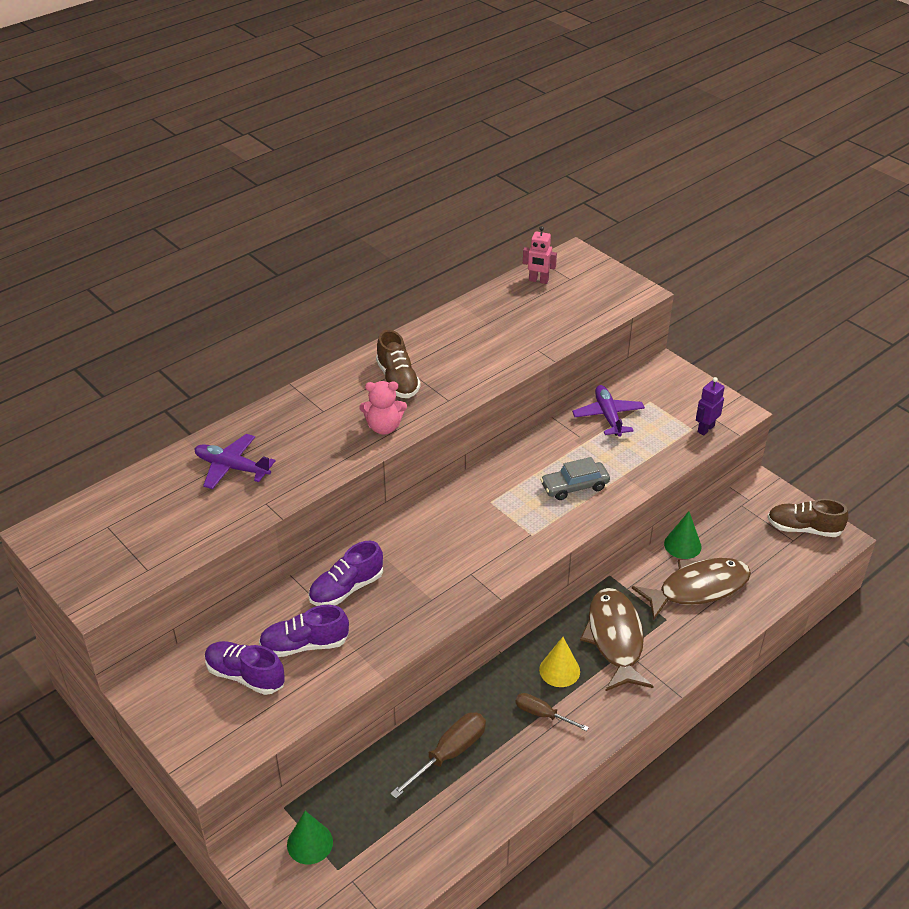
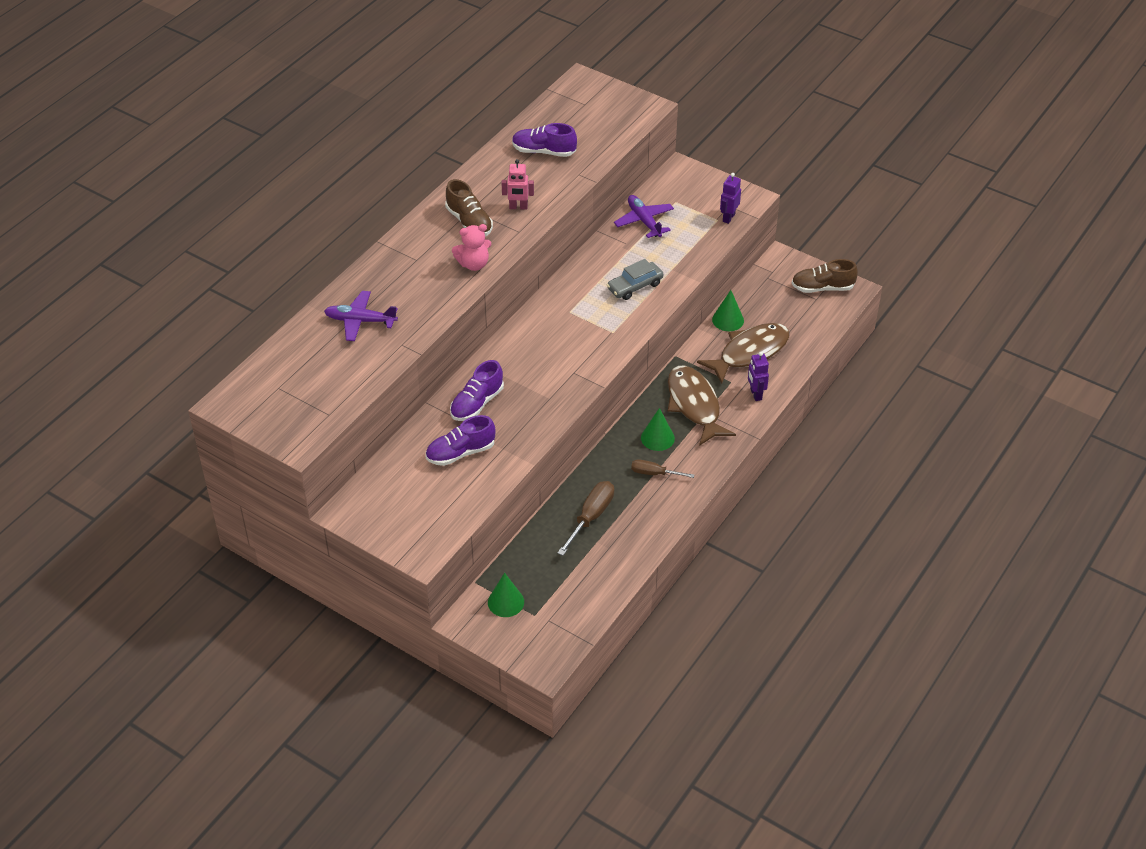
camera: 15 degrees left, 5 degrees up
(245, 676) = (422, 485): purple shoe -> purple shoe (544, 151)
(538, 280) = (557, 110): pink robot -> pink robot (518, 207)
(559, 670) = (657, 438): yellow cone -> green cone
(692, 640) = (755, 394): none -> purple robot

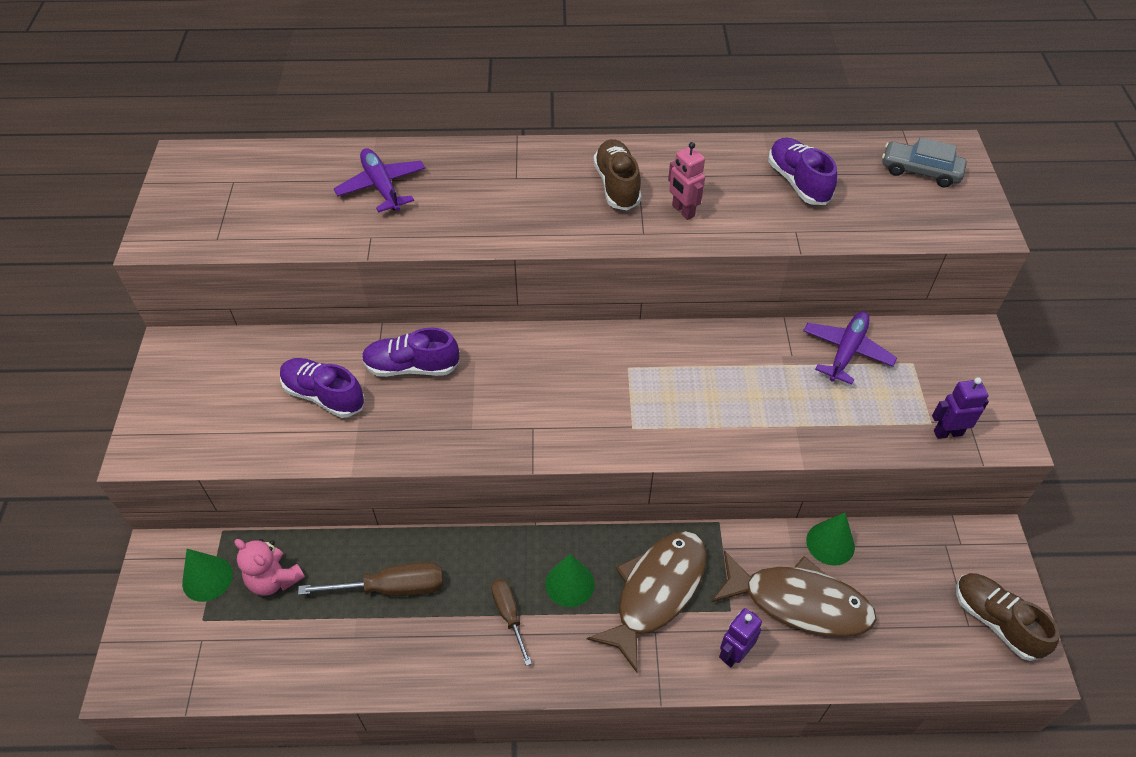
camera: 55 degrees right, 5 degrees up
(469, 222) = (617, 185): brown shoe -> brown shoe turned 150 degrees clockwise
(473, 264) = (552, 225): pink teddy bear -> pink teddy bear (274, 579)
(635, 286) = (729, 405): grey car -> grey car (920, 171)

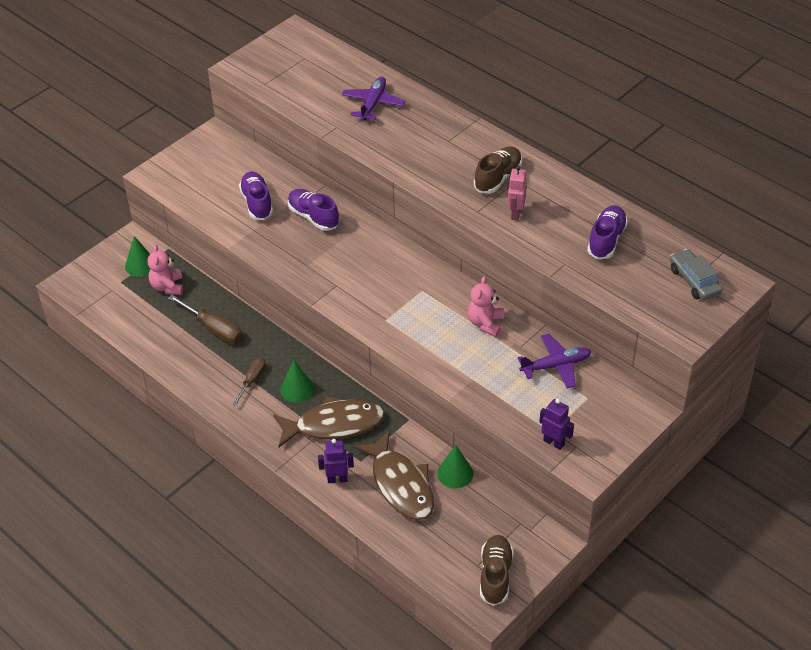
camera: 45 degrees right, 5 degrees down
(731, 356) = (485, 323): none -> pink teddy bear

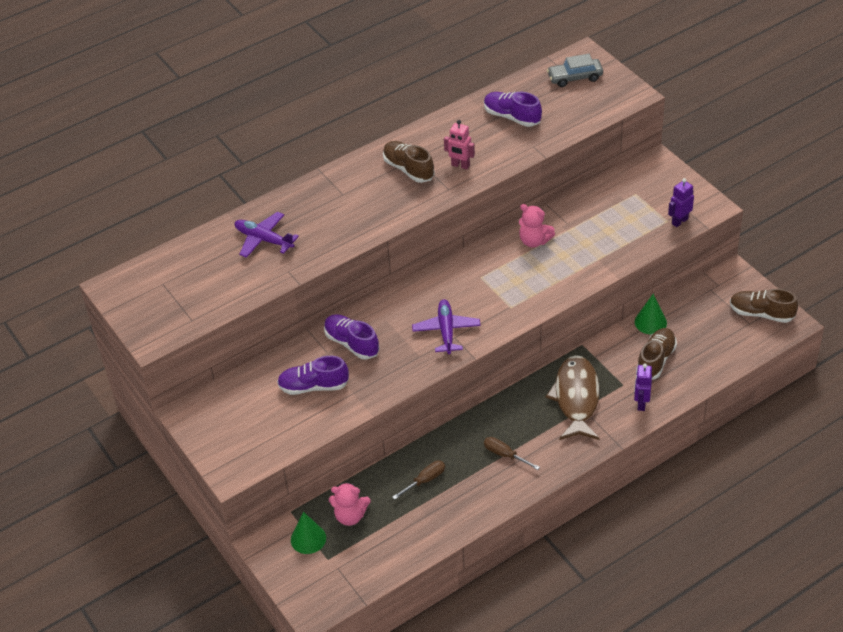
camera: 75 degrees left, 0 degrees up
(213, 329) = (425, 480): brown screwdriver -> brown screwdriver, size x0.64
(297, 389) = (525, 421): green cone -> none
(313, 217) = (352, 343): purple shoe -> purple shoe turned 75 degrees clockwise
(400, 484) = (656, 360): brown fish -> brown shoe
(556, 366) = (595, 205): purple plane -> purple plane (446, 330)

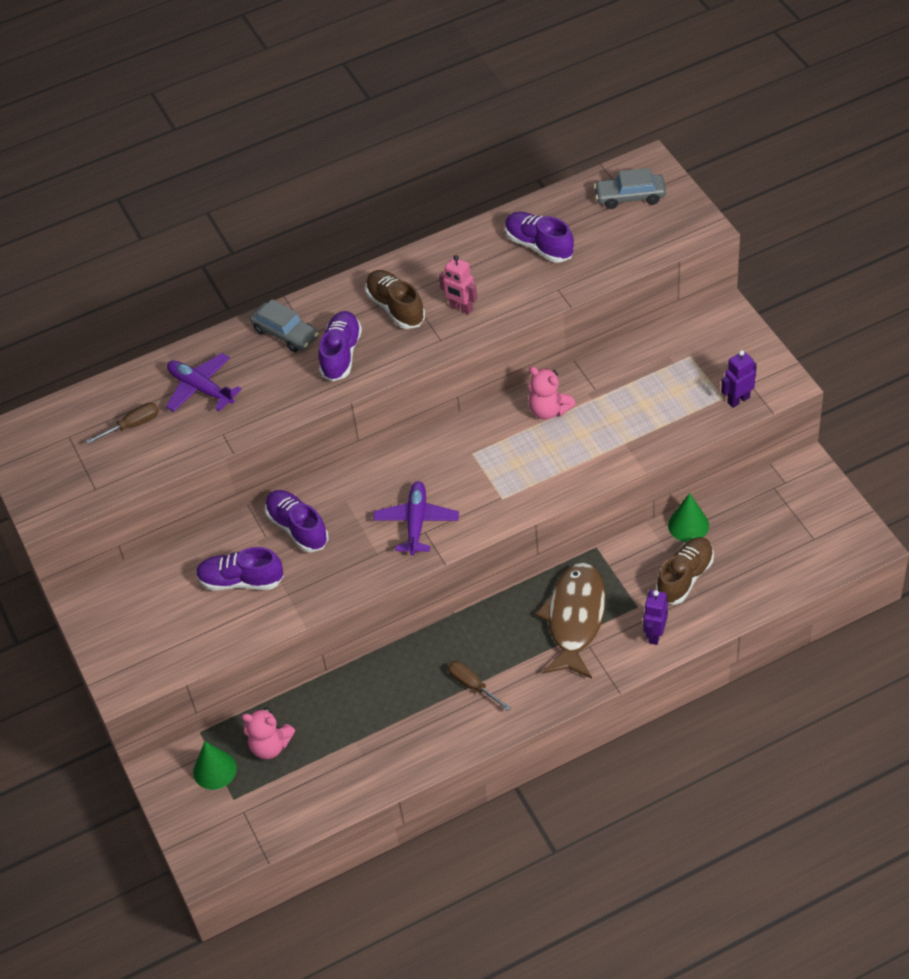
camera: 10 degrees right, 5 degrees up
(324, 194) = (285, 333): none -> grey car
(372, 206) = (341, 354): none -> purple shoe
(425, 480) = (368, 709): brown screwdriver -> brown screwdriver (132, 425)
(761, 313) = (832, 527): brown shoe -> none

